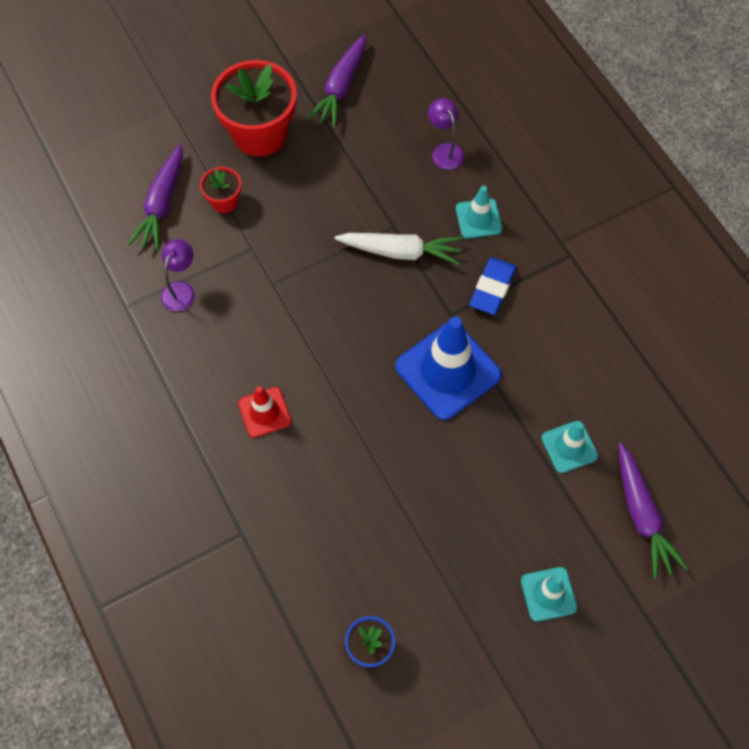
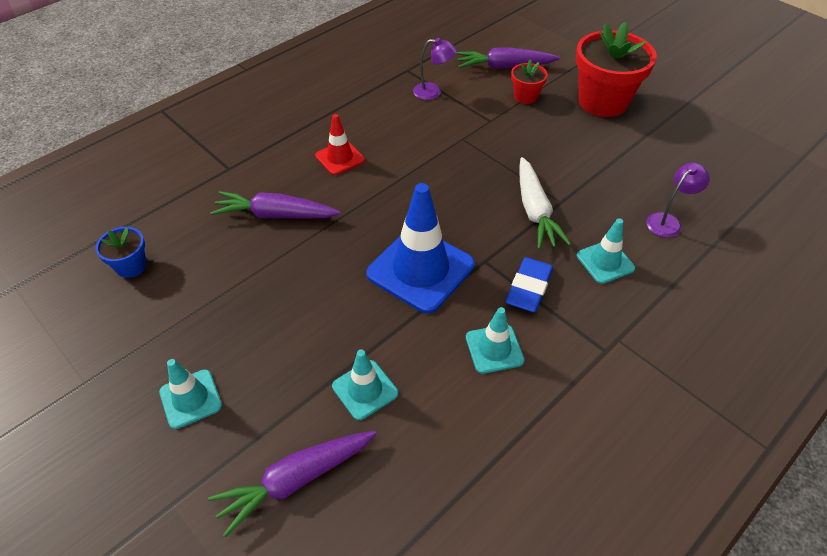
camera: 75 degrees right, 15 degrees down
(341, 88) = (686, 138): purple carrot -> purple carrot (275, 215)
(492, 288) = (529, 288): blue eraser -> blue eraser turned 75 degrees counterclockwise
(550, 336) = (494, 349): none -> turquoise traffic cone

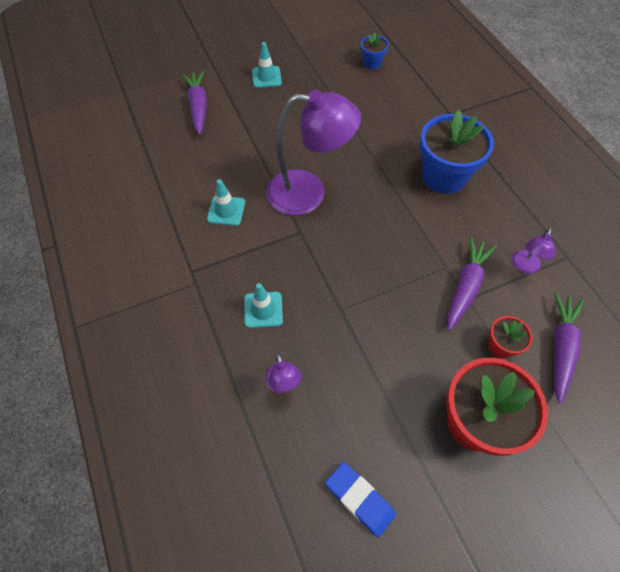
camera: 110 degrees right, 10 degrees up
(275, 215) = (392, 130): purple carrot -> purple carrot (466, 286)
(340, 158) = (444, 176): red traffic cone -> blue flower pot
(365, 390) = (233, 143): turquoise traffic cone -> none
(420, 269) = (309, 193): blue traffic cone -> purple lamp
(529, 288) = (263, 249): blue eraser -> blue eraser (360, 499)
(535, 211) = (336, 285): white carrot -> none

